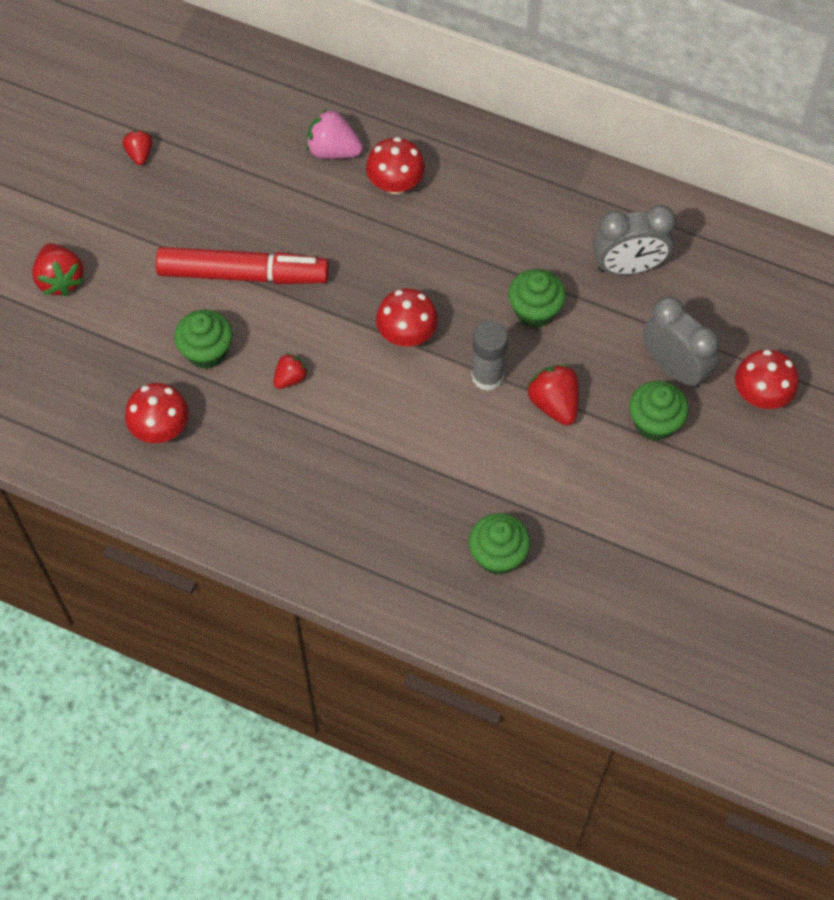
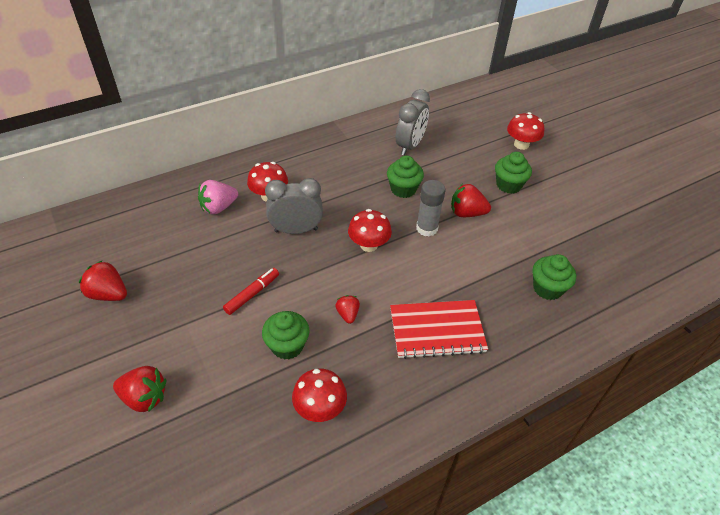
camera: 55 degrees left, 15 degrees down
(140, 154) = (108, 294): red strawberry -> red strawberry, size x1.63
(243, 274) = (252, 294): red marker -> red marker, size x0.51
(339, 475) = (437, 330): none -> red notebook
(674, 368) = (482, 162): grey clock -> grey clock (296, 230)

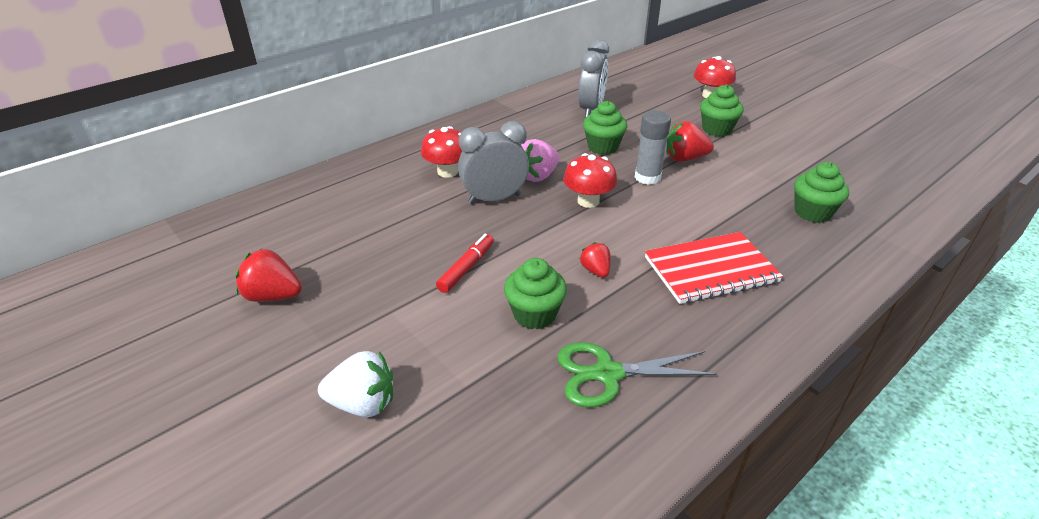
camera: 10 degrees left, 10 degrees down
(144, 397) = (363, 403): red strawberry -> white strawberry
(218, 207) = (389, 190): pink strawberry -> pink strawberry (538, 176)
(320, 408) = (607, 374): red mushroom -> green scissors

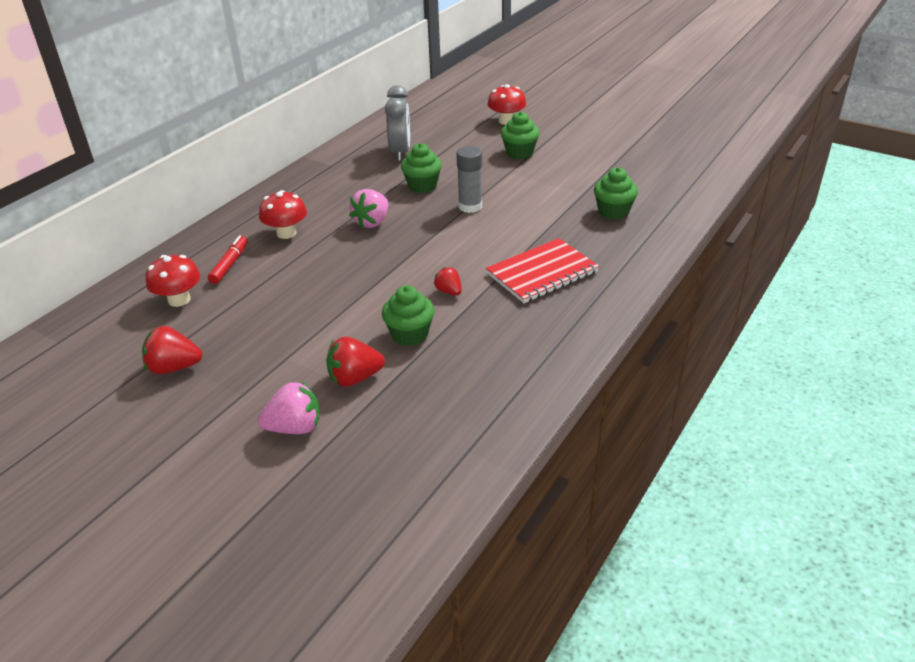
camera: 15 degrees left, 0 degrees up
(363, 403) = (295, 427): white strawberry -> pink strawberry
(466, 268) = (338, 311): red marker -> red marker (230, 264)
(494, 199) = (340, 249): grey clock -> none
(588, 201) = (424, 236): red mushroom -> red mushroom (179, 300)
(607, 374) = (482, 365): green scissors -> none
(685, 158) = (498, 184): red strawberry -> red strawberry (354, 378)

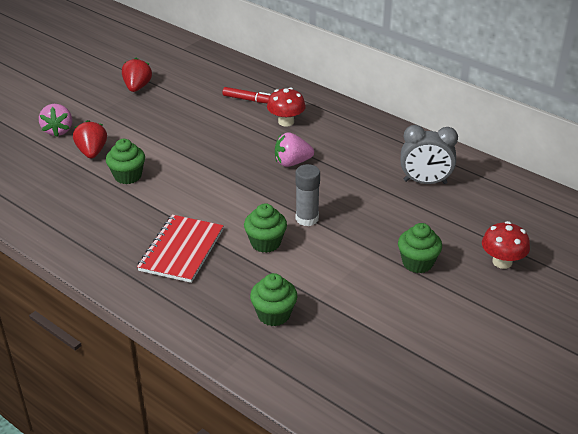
camera: 95 degrees right, 0 degrees up
(179, 300) = (210, 83): red mushroom -> none
(372, 222) = (292, 162): pink strawberry -> pink strawberry turned 45 degrees counterclockwise
(422, 186) = (352, 192): green cupcake -> green cupcake (265, 243)
(449, 291) = (174, 197): red strawberry -> none
(542, 273) = (181, 250): red notebook -> red notebook turned 45 degrees clockwise

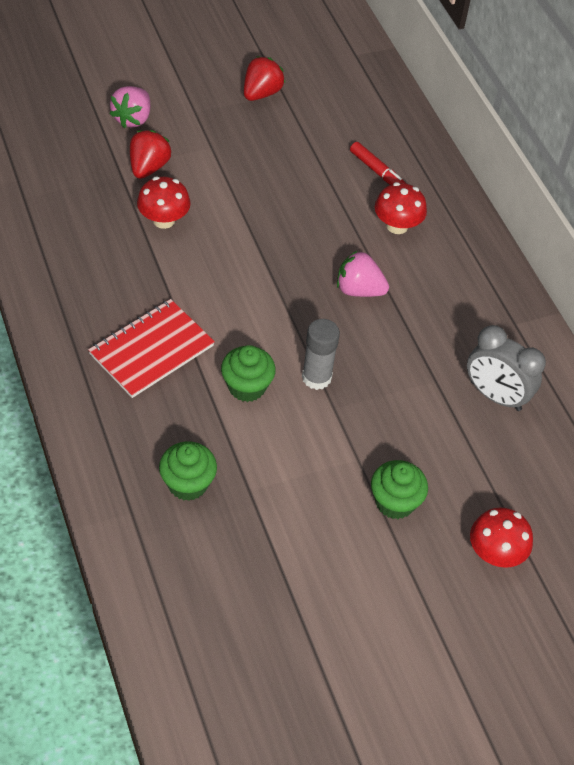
camera: 25 degrees right, 15 degrees up
(128, 176) = (164, 220): green cupcake -> red mushroom

